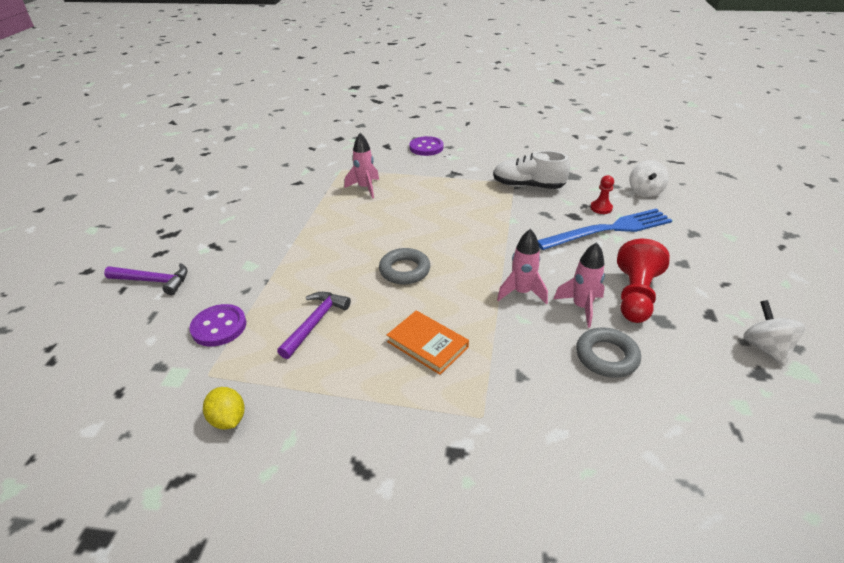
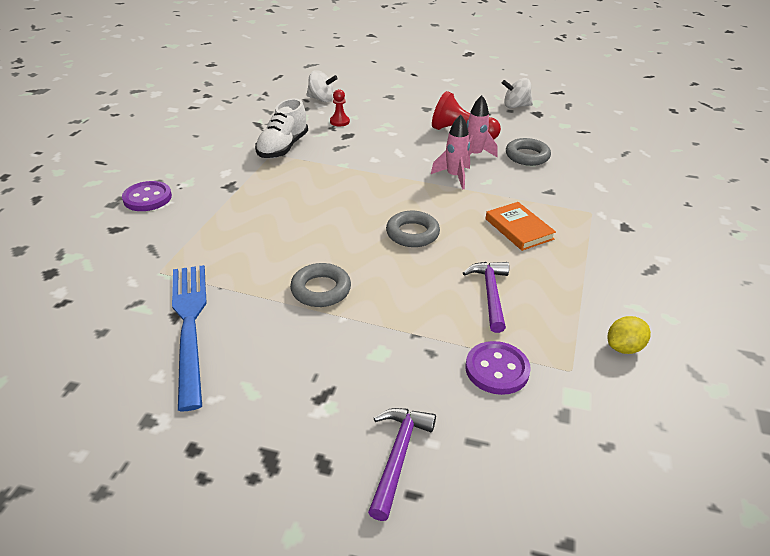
camera: 85 degrees left, 0 degrees up
(315, 322) = (490, 294): purple hammer -> purple hammer turned 60 degrees clockwise
(322, 231) = (321, 290): none -> grey ring
(365, 188) = (228, 252): pink rocket -> none
(427, 344) = (519, 229): orange book -> orange book turned 75 degrees counterclockwise
(609, 230) = (374, 125): blue fork -> blue fork (190, 325)

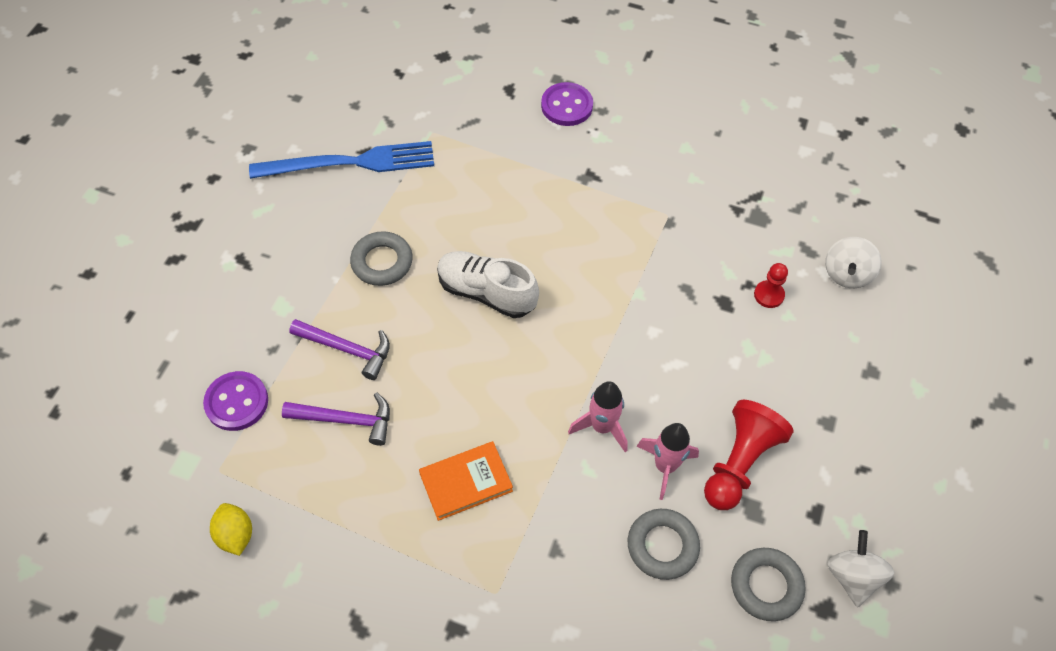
camera: 95 degrees right, 20 degrees up
(283, 148) = (685, 226): white shoe -> white shoe (486, 293)
(398, 456) = (166, 309): purple hammer -> purple hammer (347, 349)
(412, 233) = (470, 357): grey ring -> grey ring (766, 586)

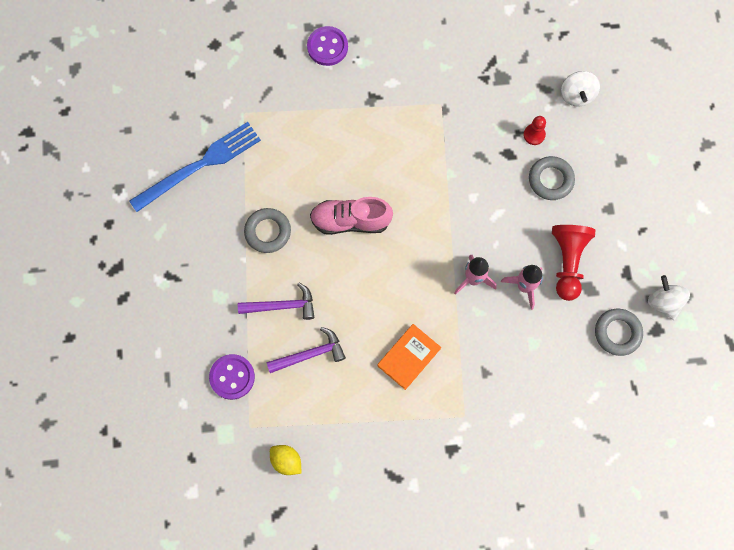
camera: 25 degrees left, 15 degrees up
(486, 293) = (350, 221): white shoe -> pink shoe
(662, 546) = (546, 338): grey ring -> grey ring (550, 180)

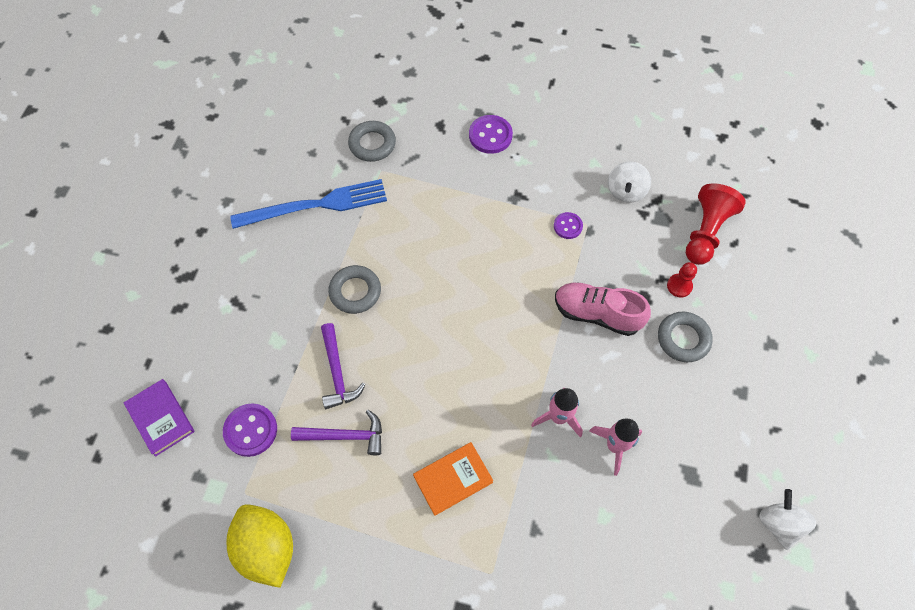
camera: 20 degrees right, 10 degrees down
(153, 394) = (161, 418): none -> purple book
(282, 306) = (337, 373): purple hammer -> purple hammer turned 60 degrees clockwise
(286, 461) = (267, 548): yellow lemon -> yellow lemon, size x1.81
(350, 221) = (446, 309): pink shoe -> pink shoe (597, 314)
(425, 112) = (568, 226): none -> purple button
(567, 262) = (674, 436): red pawn -> red pawn (705, 232)
(577, 95) = (740, 261): white spinning top -> white spinning top (625, 191)
(617, 333) = (710, 540): grey ring -> grey ring (372, 144)

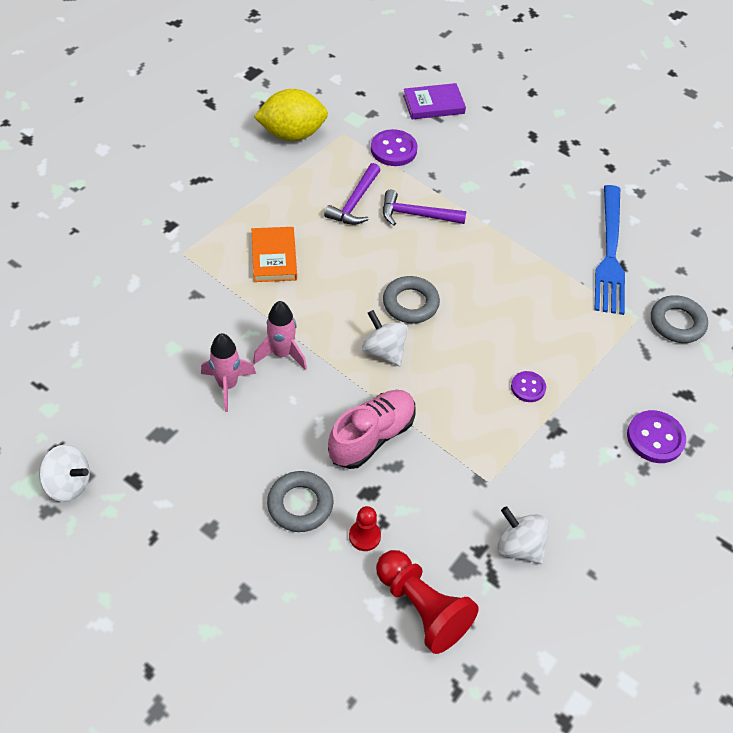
camera: 110 degrees right, 10 degrees down
(355, 292) = (494, 252): grey ring -> grey ring (410, 303)
(511, 338) = (384, 351): none -> white spinning top
(568, 226) = (494, 460): purple button -> purple button (528, 387)

